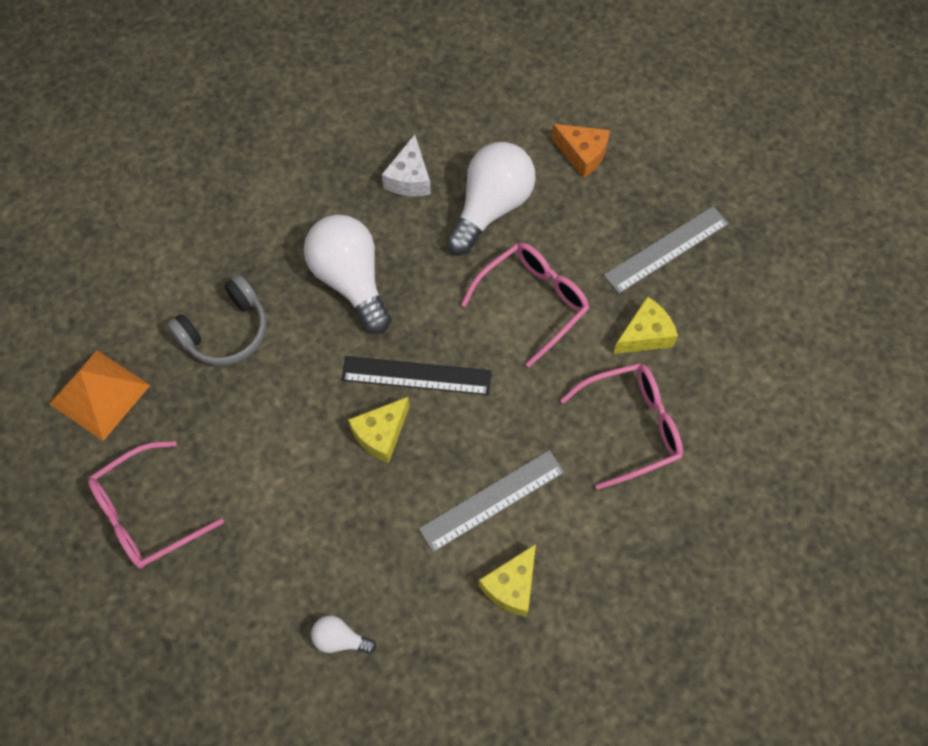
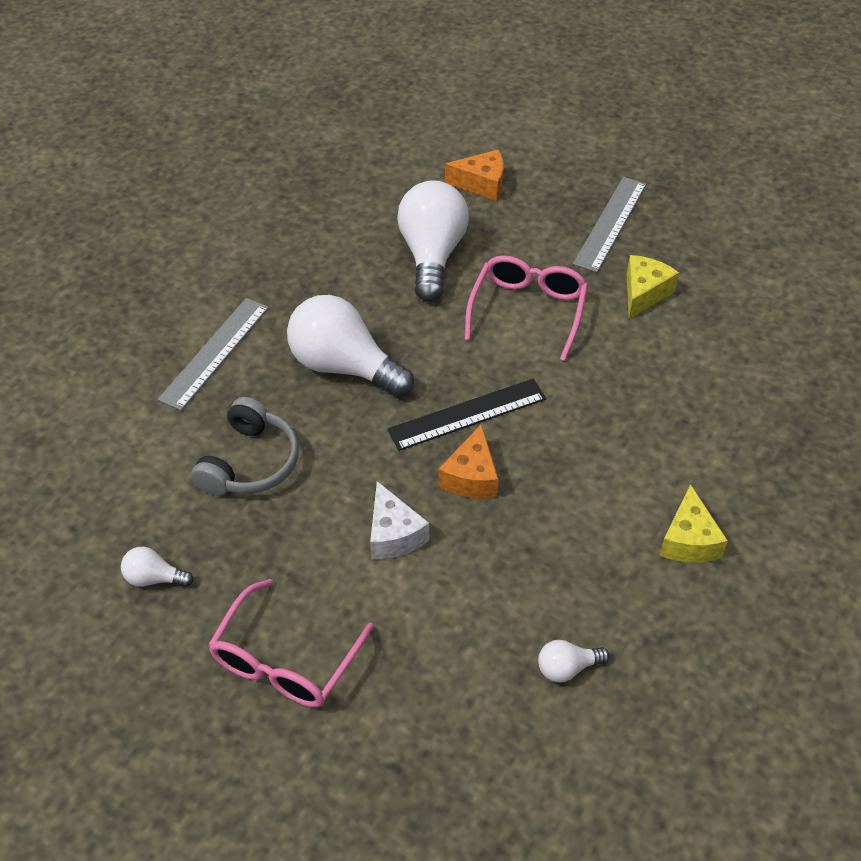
camera: 30 degrees left, 15 degrees down
(100, 394) = (154, 578): orange pyramid -> white light bulb
(381, 434) = (471, 477): yellow cheese -> orange cheese
(409, 178) = (338, 264): white cheese -> white cheese (393, 534)
(492, 500) = (616, 480): grey ruler -> grey ruler (214, 352)
(632, 426) = (690, 366): pink glasses -> none

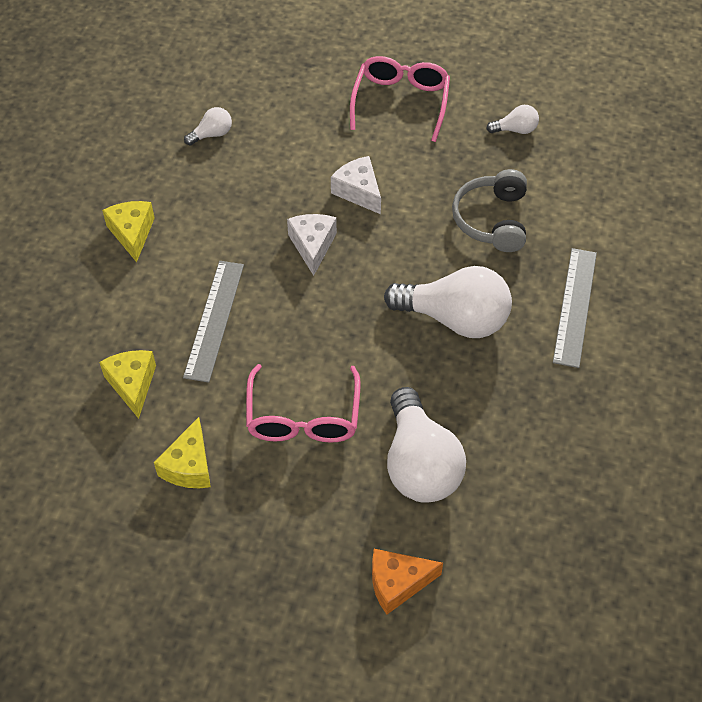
camera: 165 degrees right, 5 degrees up
(467, 414) = (331, 297): black ruler -> none
(471, 477) = (312, 246): orange cheese -> white cheese
(610, 223) = (237, 556): grey ruler -> grey ruler (214, 320)
(695, 372) = (132, 384): none -> yellow cheese

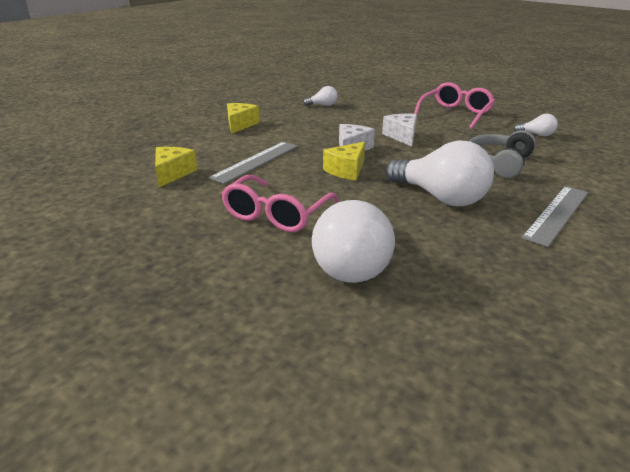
camera: 25 degrees right, 25 degrees down
(189, 466) = (166, 216): yellow cheese -> yellow cheese (346, 170)
(397, 583) = (269, 336): orange cheese -> none

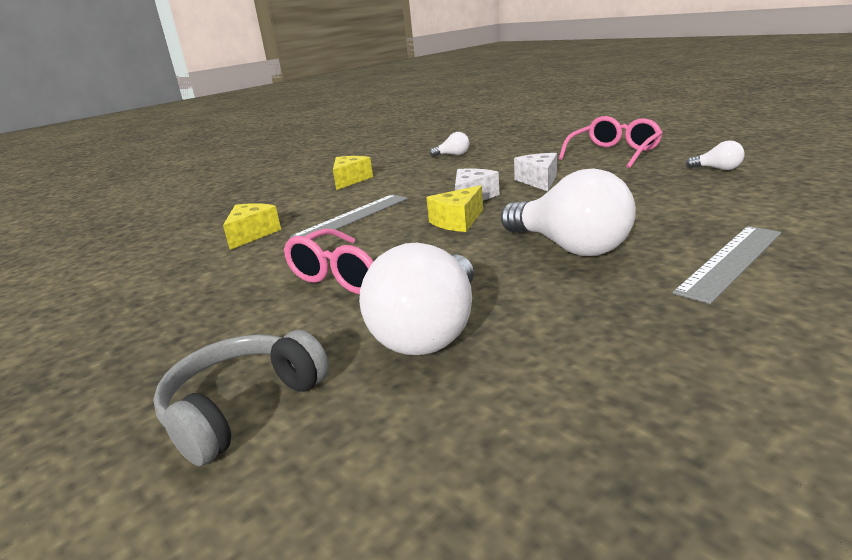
camera: 10 degrees right, 5 degrees down
(499, 163) = (659, 204): grey headphones -> grey headphones (242, 407)

